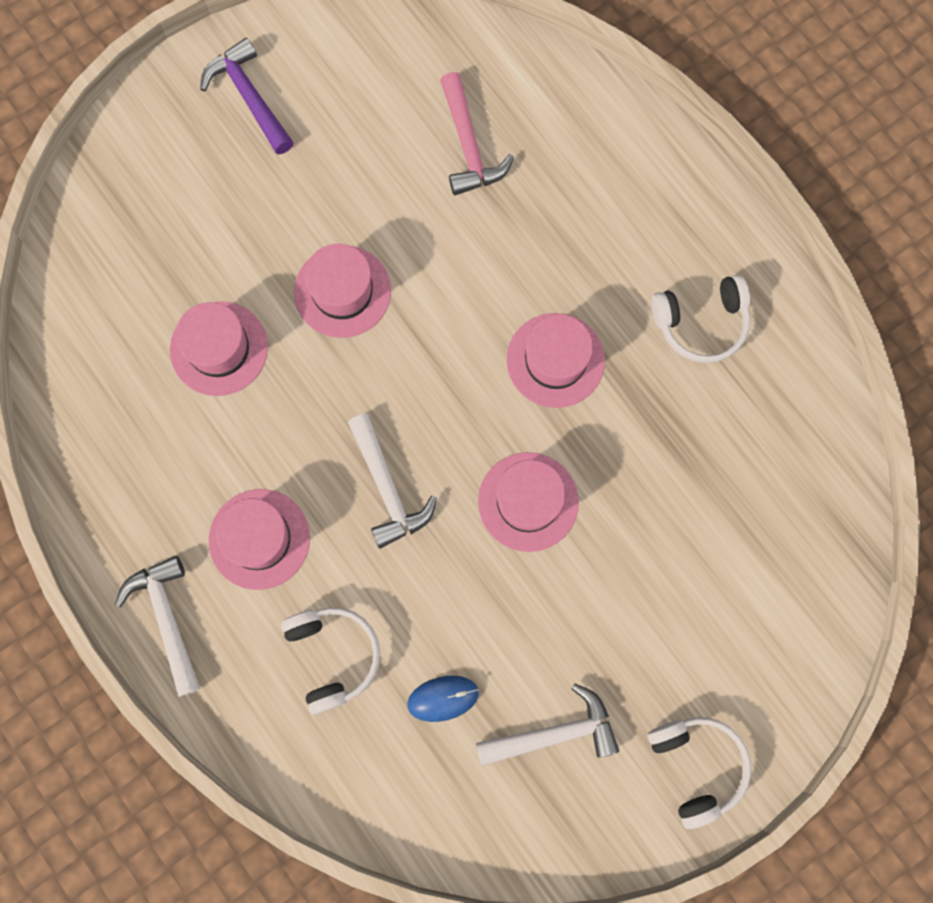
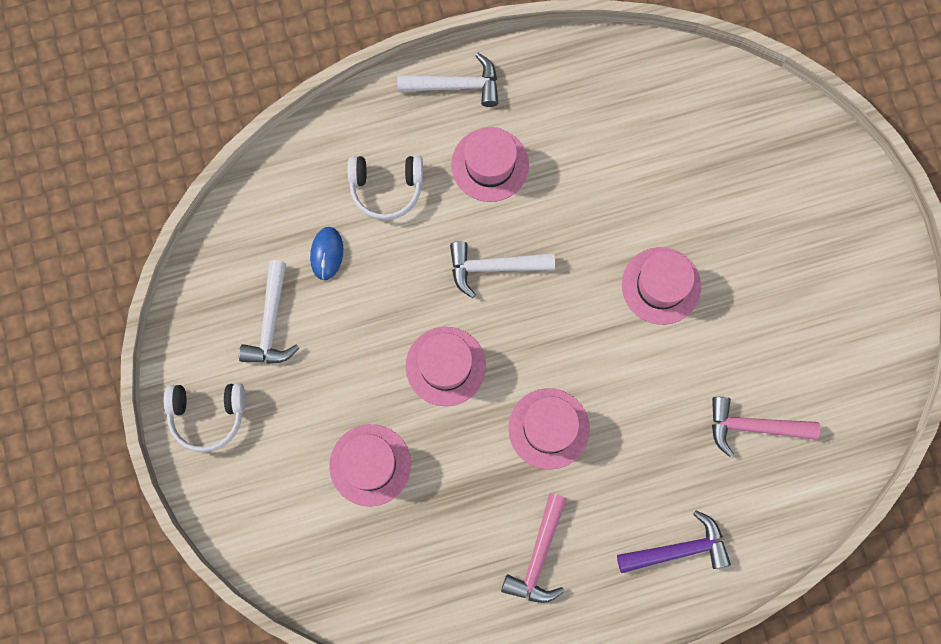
camera: 110 degrees right, 0 degrees up
(219, 348) = (646, 181): pink hat -> pink hat (370, 465)
(249, 96) = (851, 267): purple hammer -> purple hammer (679, 549)
(701, 323) = (538, 556): white headphones -> pink hammer

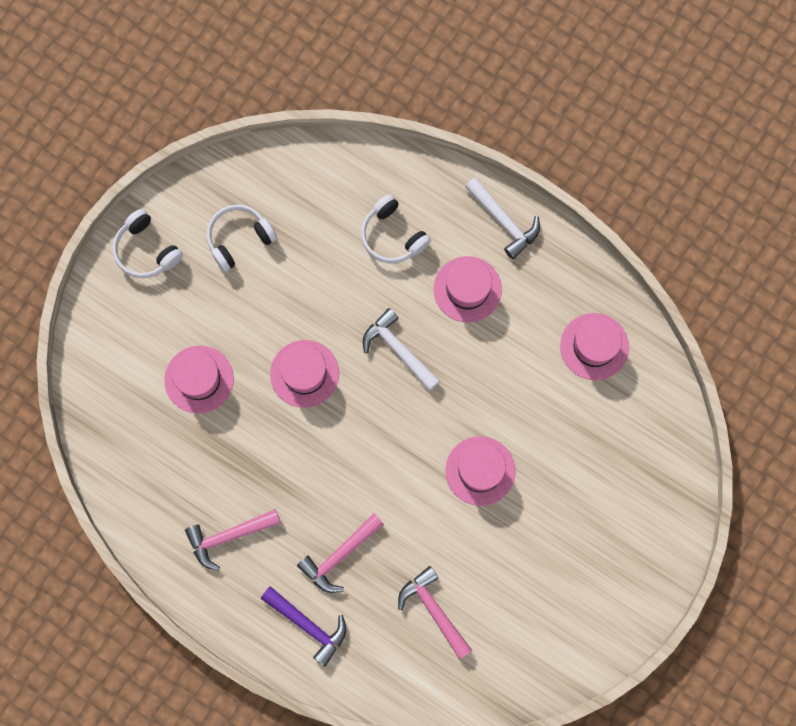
camera: 50 degrees right, 0 degrees up
(271, 323) = (239, 239): white hammer -> white headphones
(327, 253) = (315, 235): blue mouse -> none
(548, 428) = (319, 474): pink hat -> pink hat (594, 346)
(638, 470) = (339, 556): none -> pink hammer

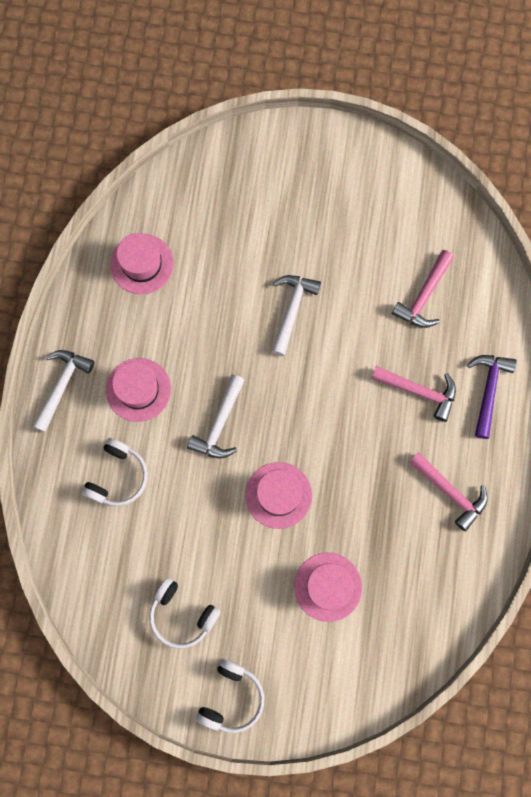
camera: 115 degrees left, 0 degrees up
(480, 471) = (292, 310): pink hat -> white hammer

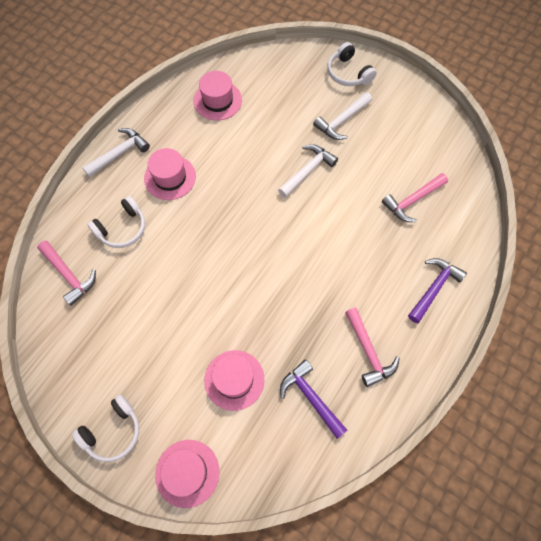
camera: 25 degrees right, 10 degrees down
(182, 615) = (111, 348): white headphones -> white headphones (348, 73)
(219, 424) = (214, 224): white hammer -> white hammer (341, 121)
(278, 495) = (231, 293): pink hat -> pink hat (187, 473)
(413, 567) = (310, 397): none -> purple hammer
(419, 391) = (378, 266): pink hammer -> pink hammer (69, 275)

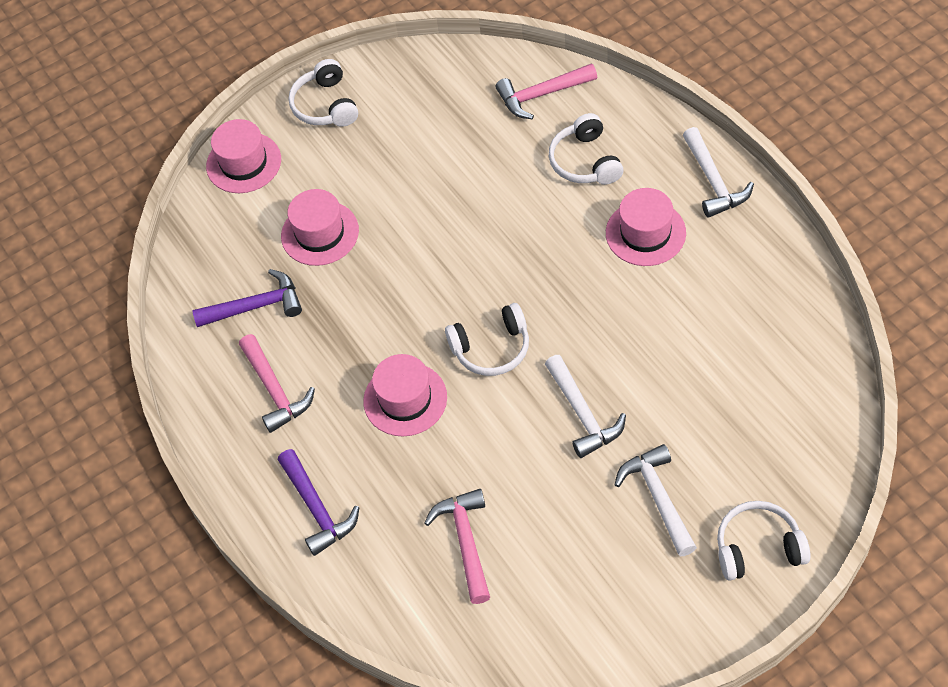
camera: 120 degrees right, 10 degrees down
(217, 100) = (768, 330): pink hat -> pink hat (405, 399)
(284, 233) = (491, 348): none -> white headphones
(368, 352) = (275, 390): pink hammer -> pink hammer turned 120 degrees counterclockwise

